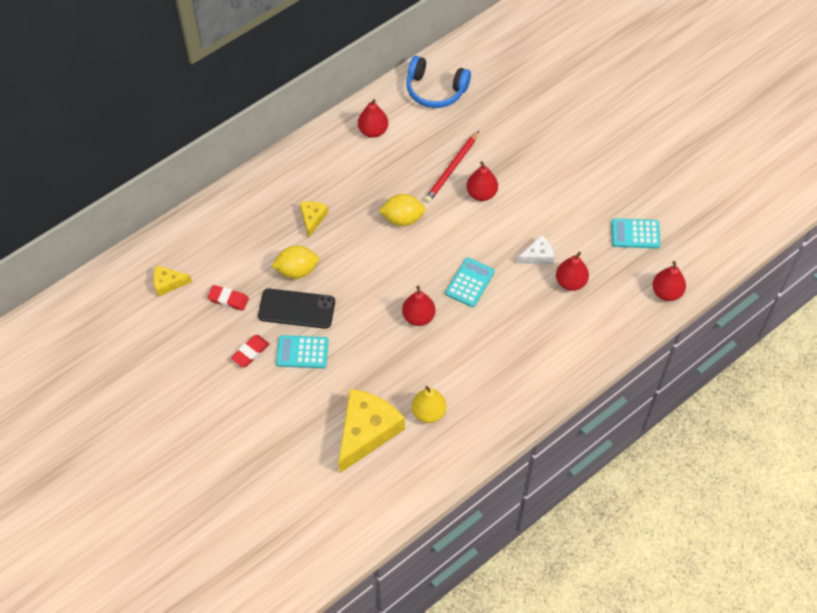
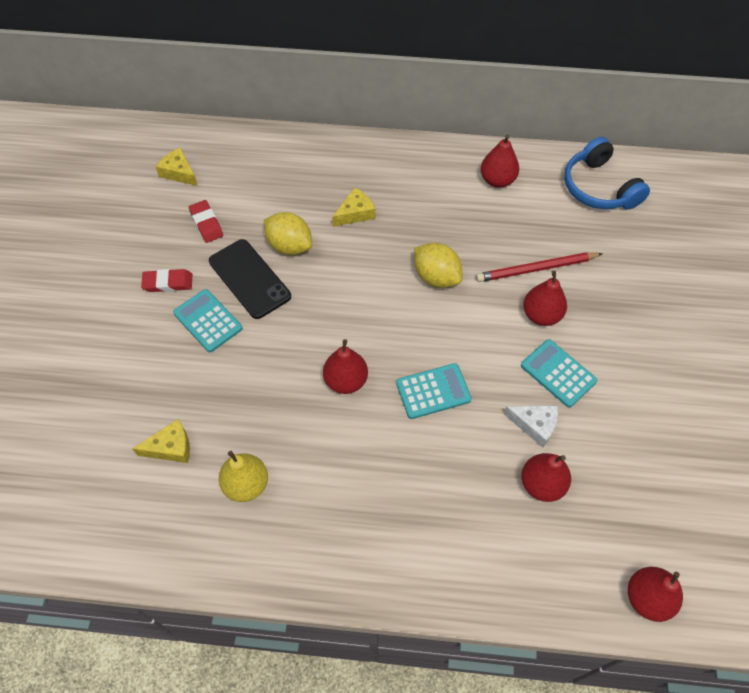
camera: 45 degrees right, 0 degrees up
(366, 431) = (170, 447): yellow cheese -> yellow cheese, size x0.49
(635, 234) = (675, 496): turquoise calculator -> turquoise calculator (558, 373)

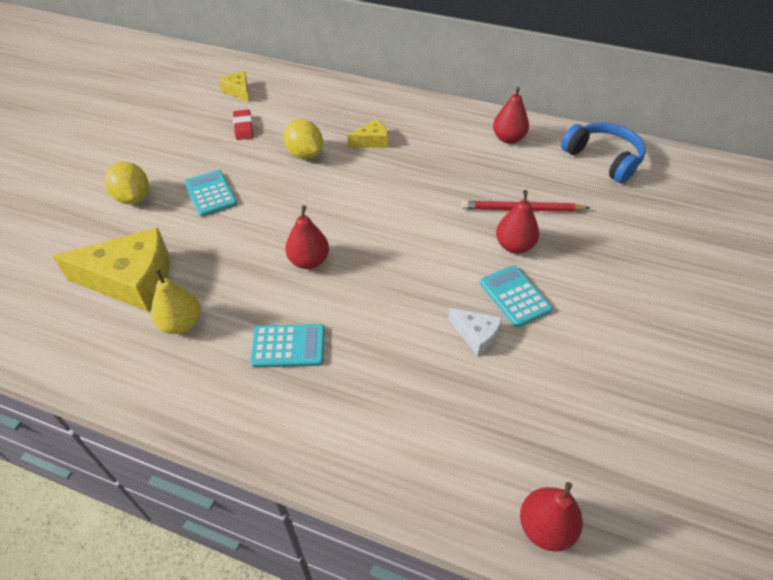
camera: 15 degrees right, 10 degrees down
(168, 283) = (192, 161): red eraser -> none
(170, 447) = (131, 280): yellow cheese -> yellow cheese, size x2.05
(249, 279) = (260, 170): black phone -> none
(433, 391) = (386, 286): turquoise calculator -> turquoise calculator (288, 346)
(436, 277) = (425, 199): yellow lemon -> yellow lemon (133, 198)
(542, 484) = (465, 388): red pear -> none
(599, 187) = (603, 159): blue headphones -> blue headphones turned 150 degrees clockwise

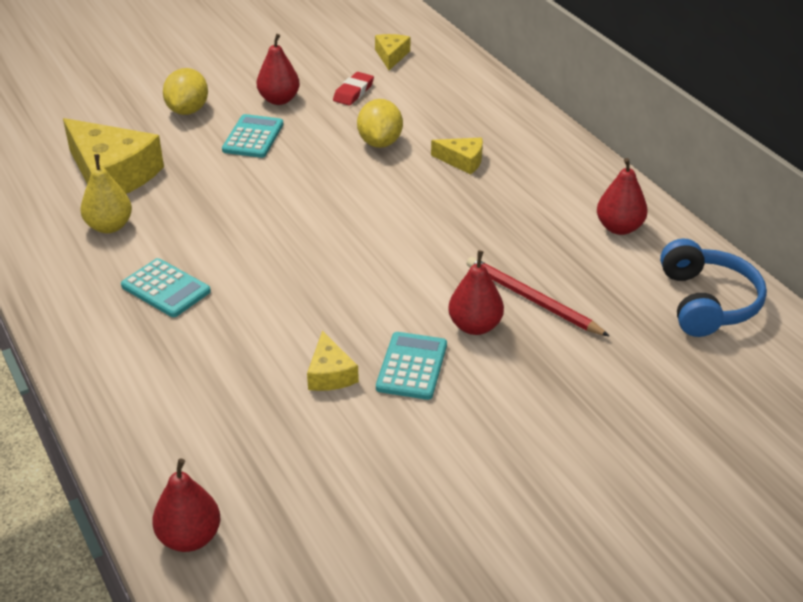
camera: 40 degrees right, 10 degrees down
(309, 261) = (265, 234): red pear -> red pear (279, 100)
(476, 335) = (330, 374): white cheese -> yellow cheese

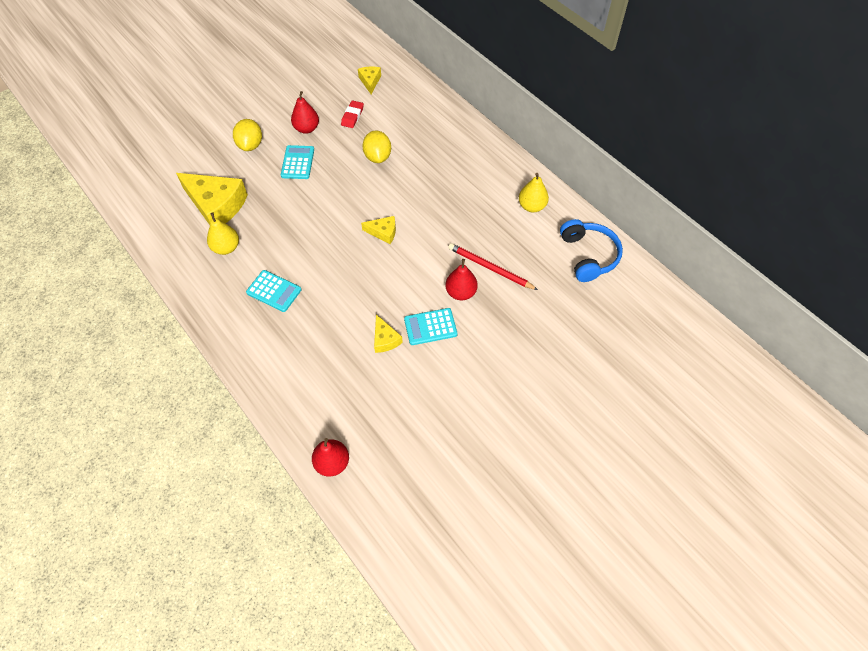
camera: 10 degrees left, 20 degrees up
(412, 366) = (430, 327): turquoise calculator -> turquoise calculator turned 105 degrees counterclockwise
(462, 161) = (431, 165): yellow cheese -> yellow cheese (383, 232)
(619, 228) = (531, 206): red pear -> yellow pear

